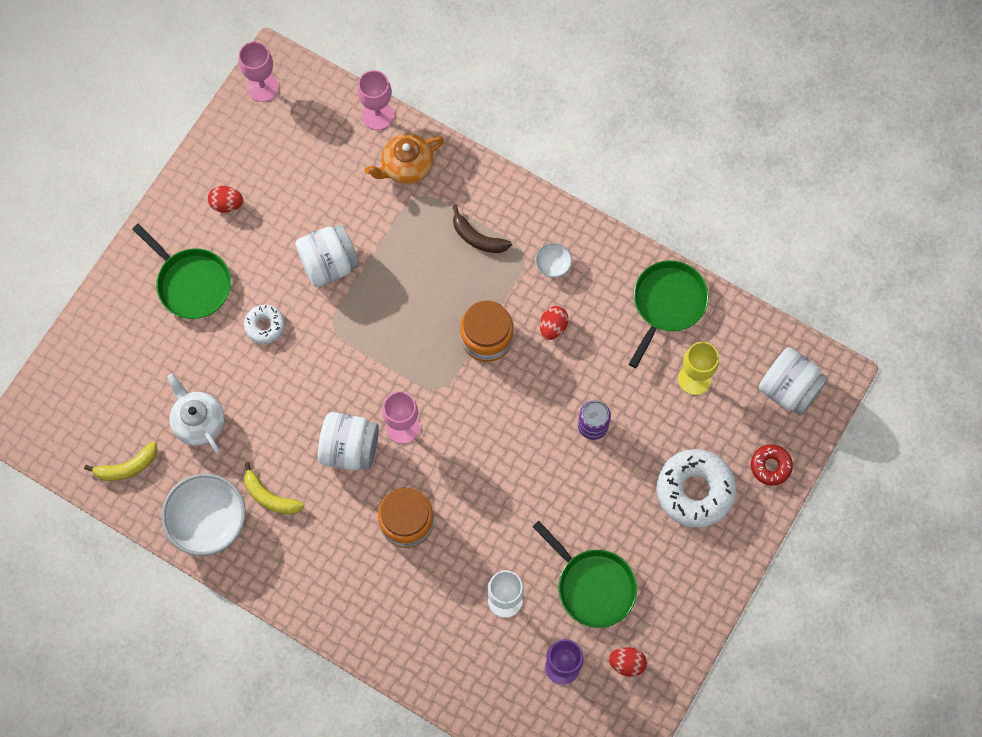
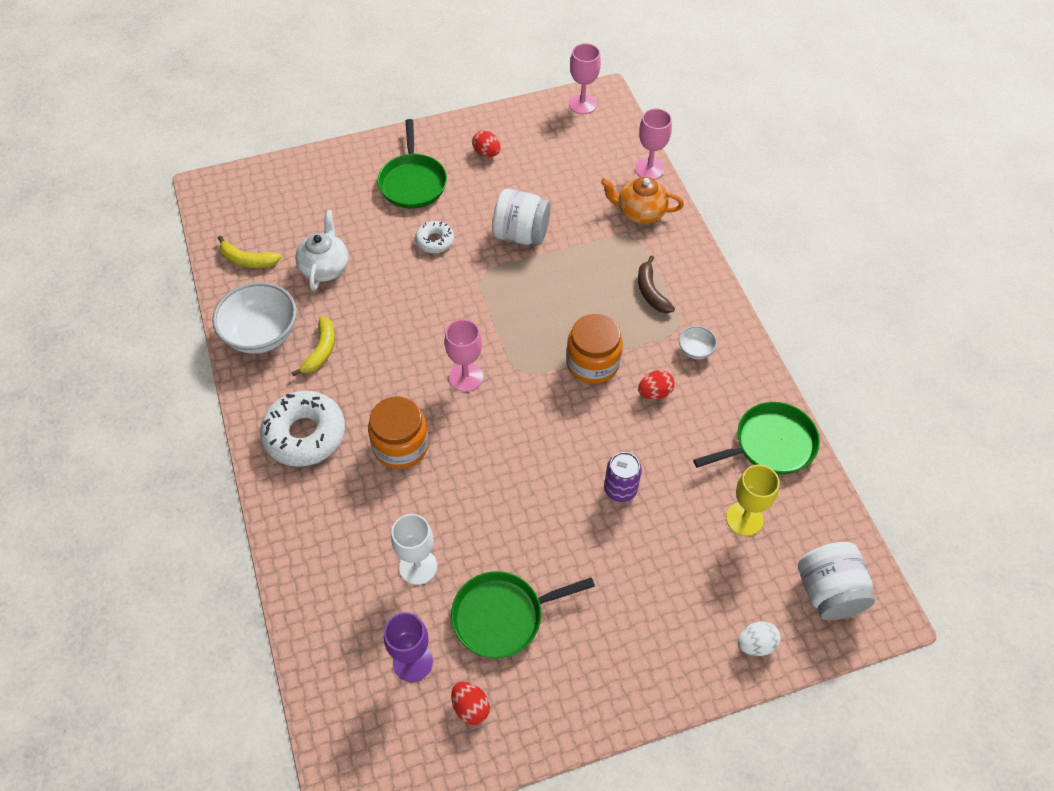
camera: 40 degrees right, 15 degrees down
(270, 496) = (321, 351): yellow banana -> yellow banana turned 150 degrees counterclockwise
(350, 448) = (411, 362): white jar -> none
(593, 586) = (502, 616): green pan -> green pan turned 75 degrees clockwise
(695, 491) = (665, 609): white donut -> white donut (305, 434)
(770, 466) = (756, 644): red donut -> white egg

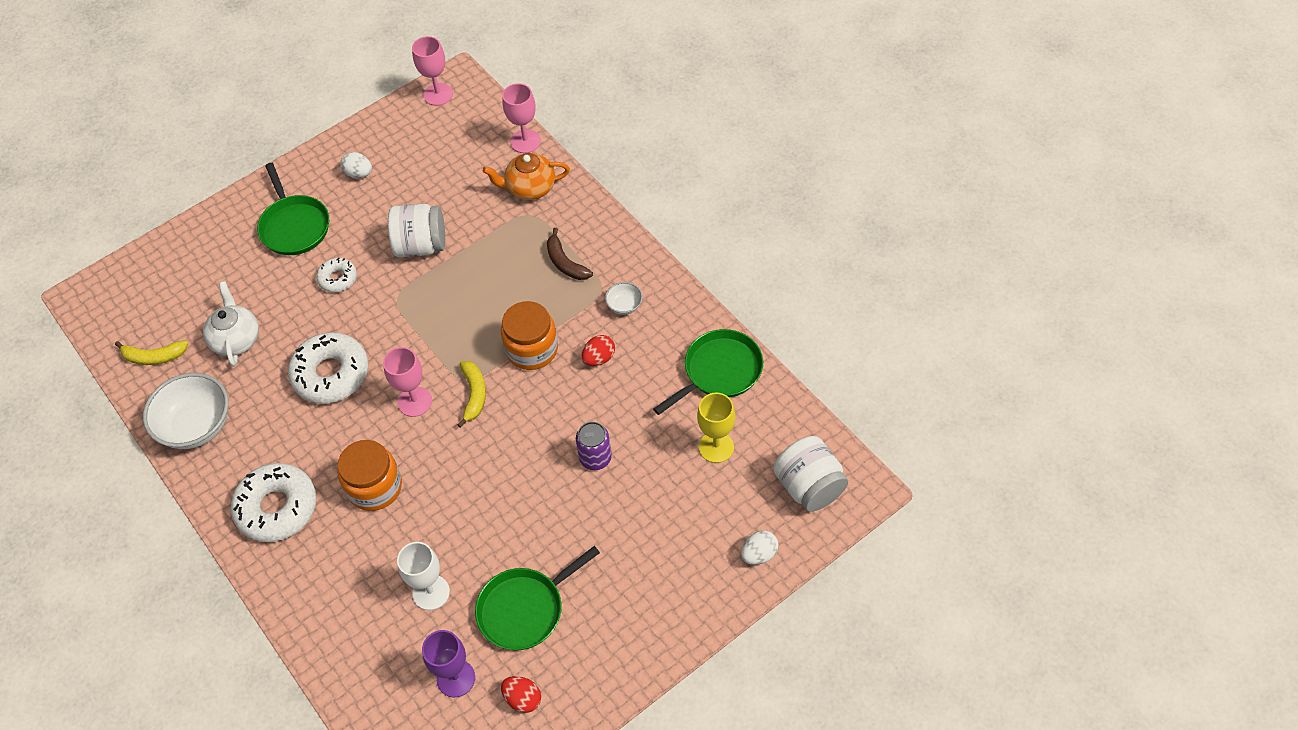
camera: 15 degrees left, 0 degrees up
(321, 351) = (263, 422): yellow banana -> yellow banana (474, 395)
(398, 326) = (331, 374): none -> white donut
(486, 153) = (359, 173): red egg -> white egg

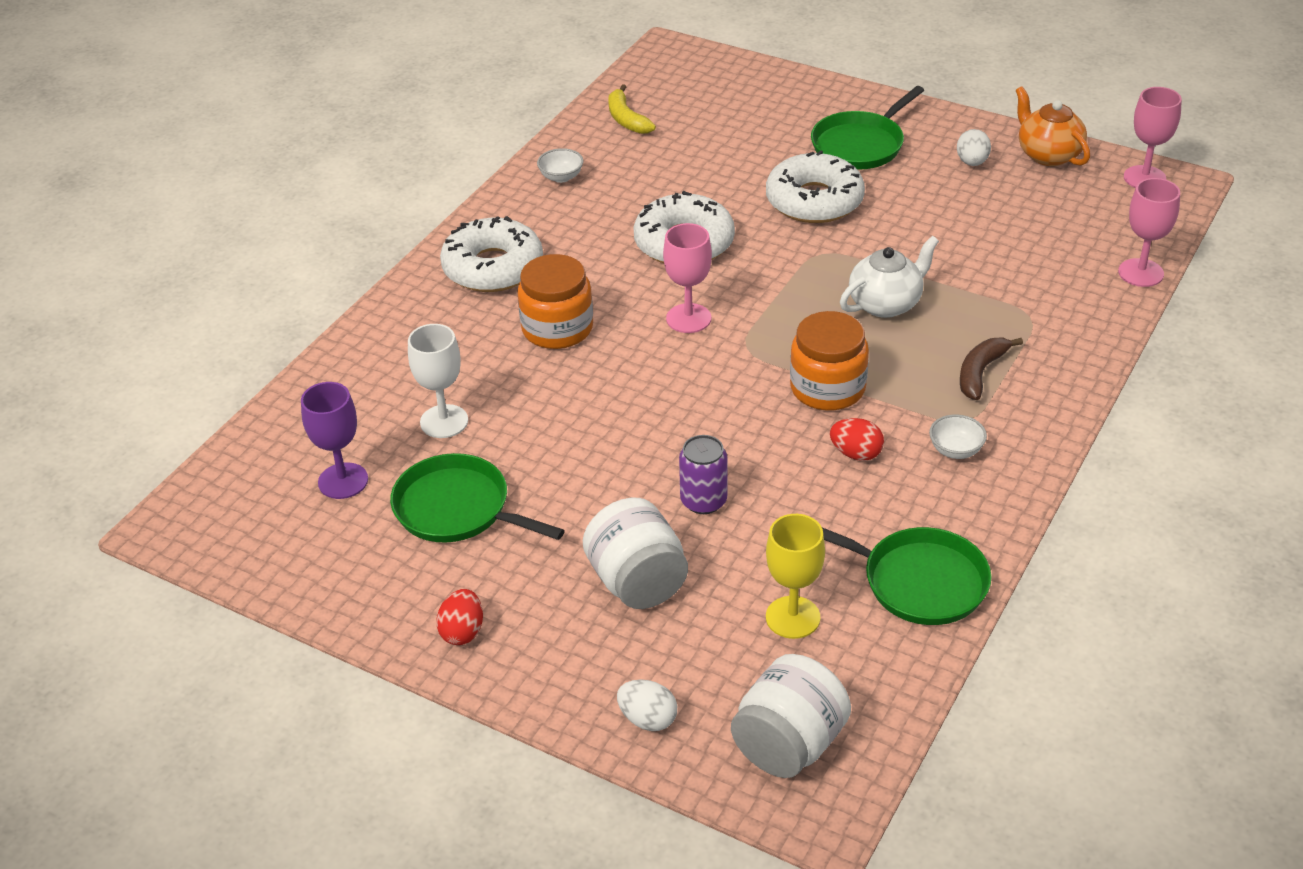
camera: 65 degrees right, 15 degrees down
(196, 426) = (561, 177): white bowl -> white bowl, size x0.46
(236, 339) = (684, 162): white teapot -> white teapot (886, 304)
(338, 278) = (814, 201): white donut -> white donut, size x1.89
(421, 245) = (909, 245): white jar -> white jar (637, 582)
(474, 395) = (728, 362): yellow banana -> none
(523, 699) = (338, 548): red egg -> red egg (462, 632)
(530, 188) = (1071, 302): orange teapot -> orange teapot (1048, 155)

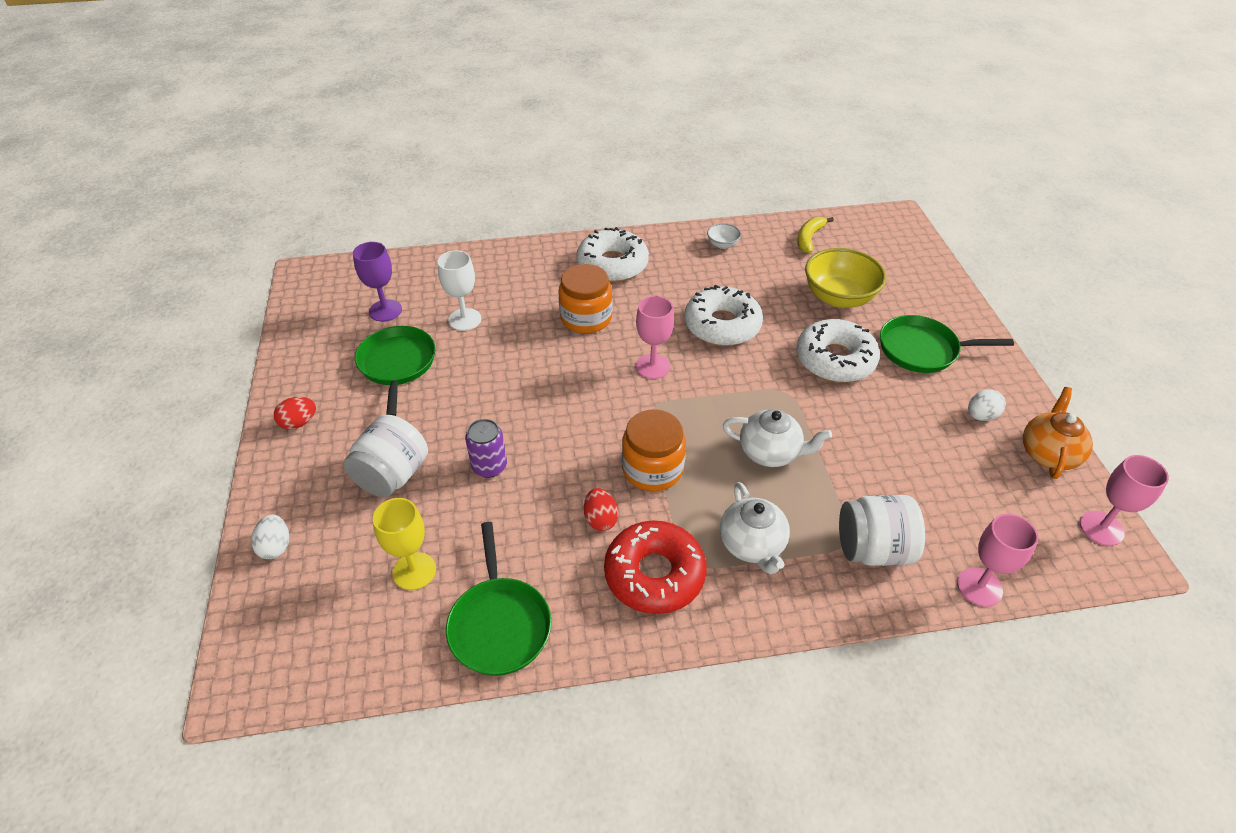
camera: 50 degrees right, 5 degrees up
(734, 150) = (839, 297): none -> yellow bowl
(789, 744) = (294, 633): white jar -> white jar (873, 549)
(955, 450) = (654, 574): white bowl -> red donut
(981, 373) = (752, 545): brown banana -> white teapot

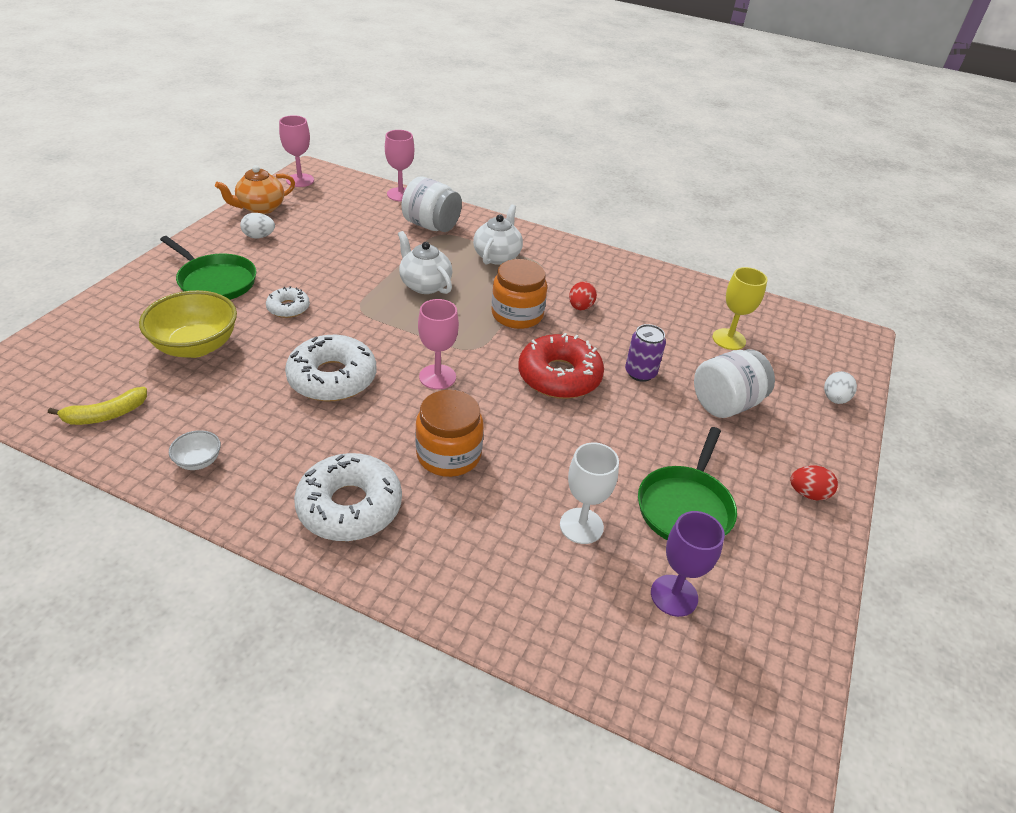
camera: 150 degrees left, 5 degrees down
(499, 625) = (683, 293): green pan -> none
(654, 574) = (570, 271): red donut -> red donut (559, 376)
(835, 360) = (288, 308): white donut -> white donut, size x0.53

